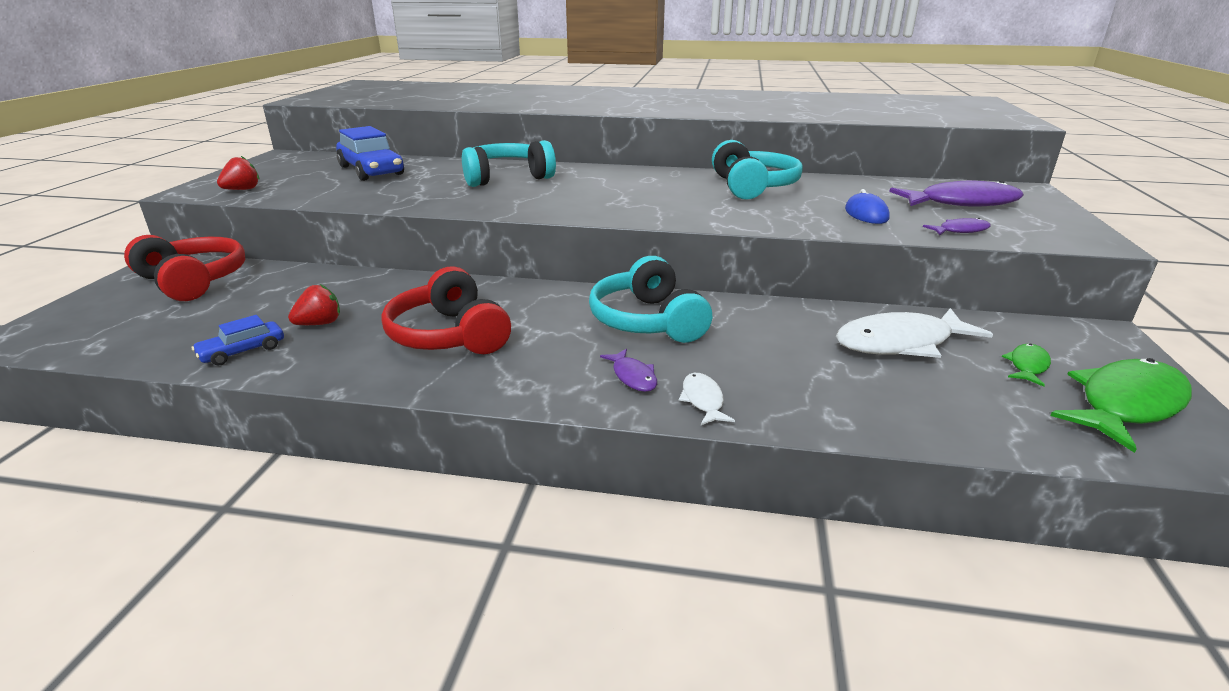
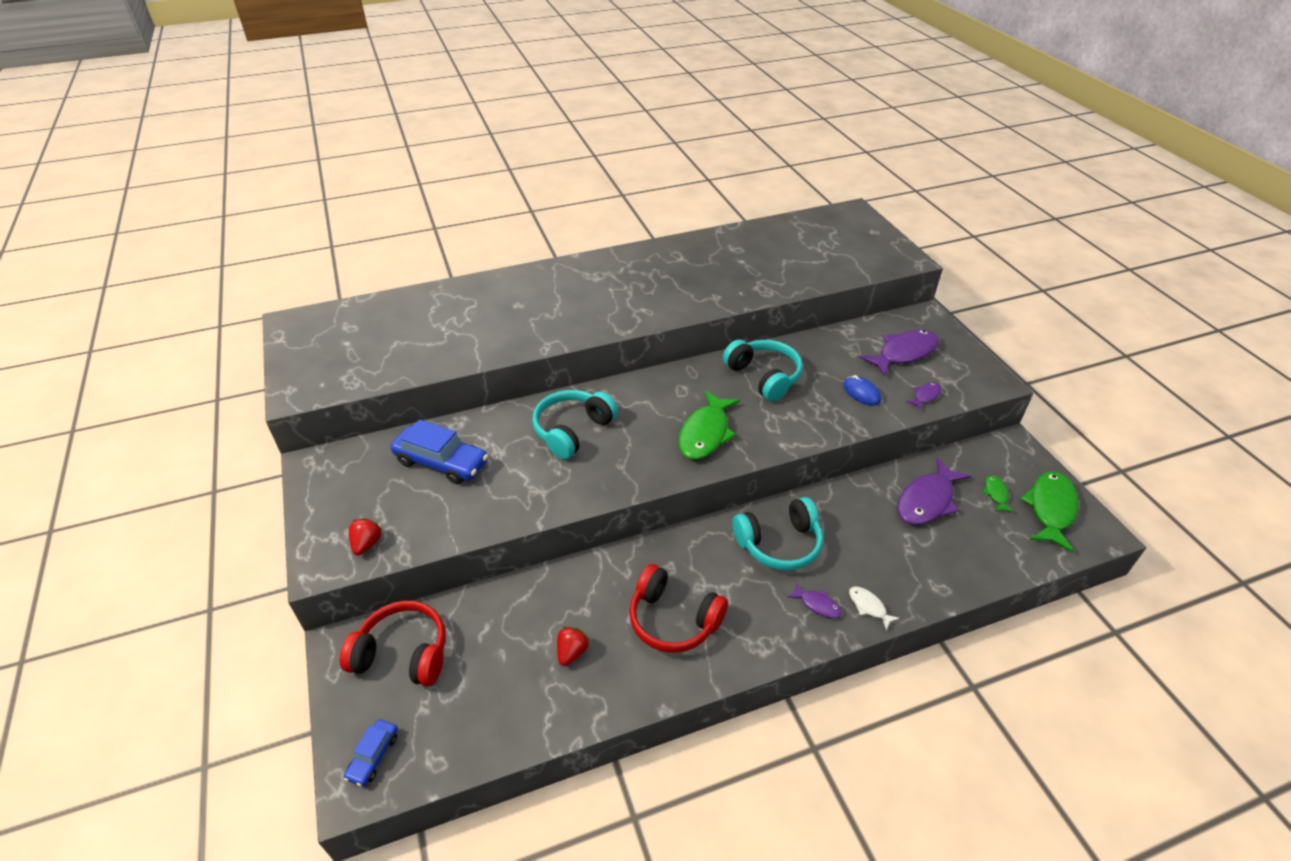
camera: 30 degrees left, 15 degrees up
(242, 351) = (554, 707): blue car -> blue car (373, 756)
(635, 201) = (705, 433): none -> green fish
(647, 321) = (779, 544): turquoise headphones -> turquoise headphones turned 60 degrees counterclockwise
(900, 343) = (927, 500): white fish -> purple fish

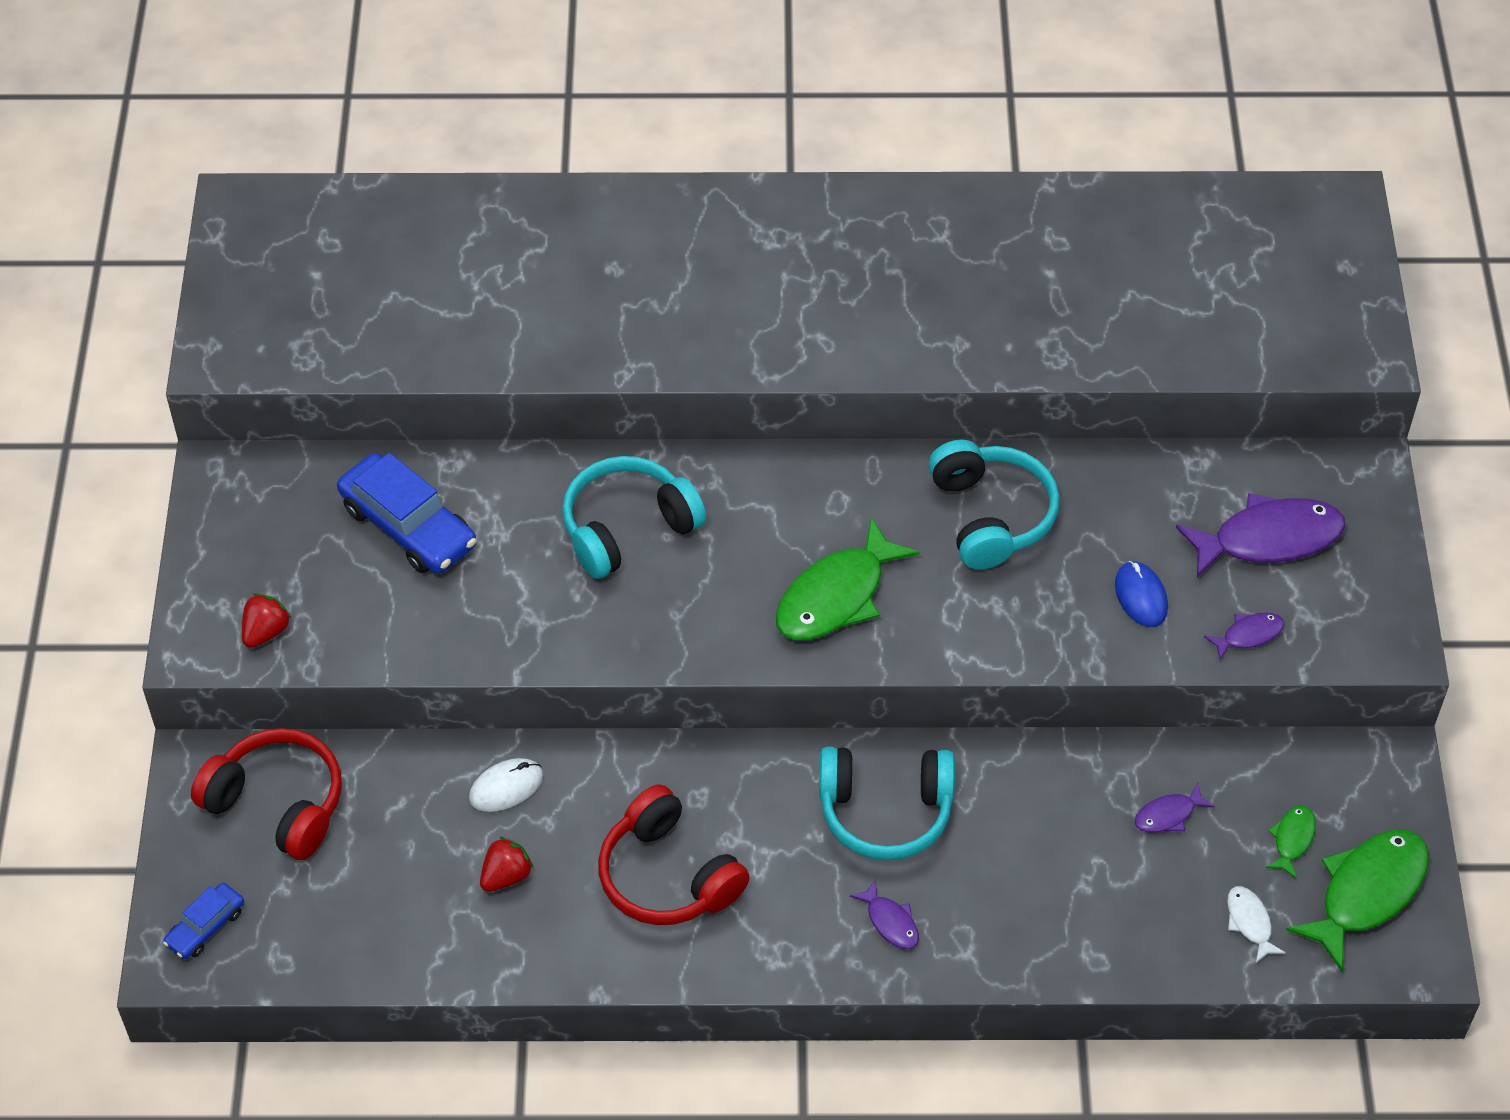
camera: 20 degrees right, 10 degrees up
(550, 597) = (506, 787): none -> white mouse
(868, 607) = (966, 949): white fish -> white fish (1249, 922)
(927, 500) = (1168, 815): purple fish -> purple fish, size x0.48

